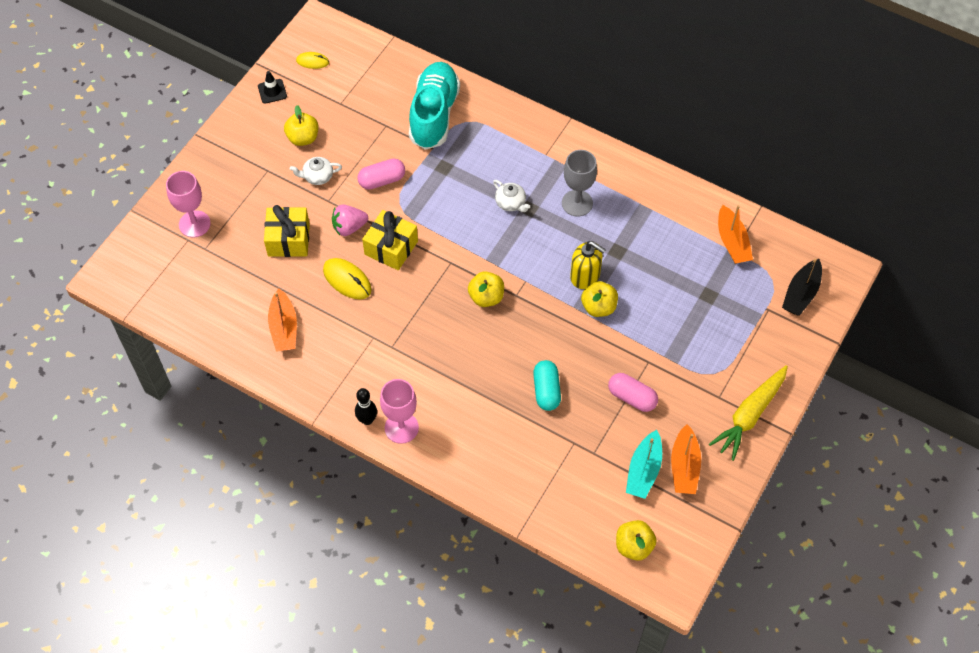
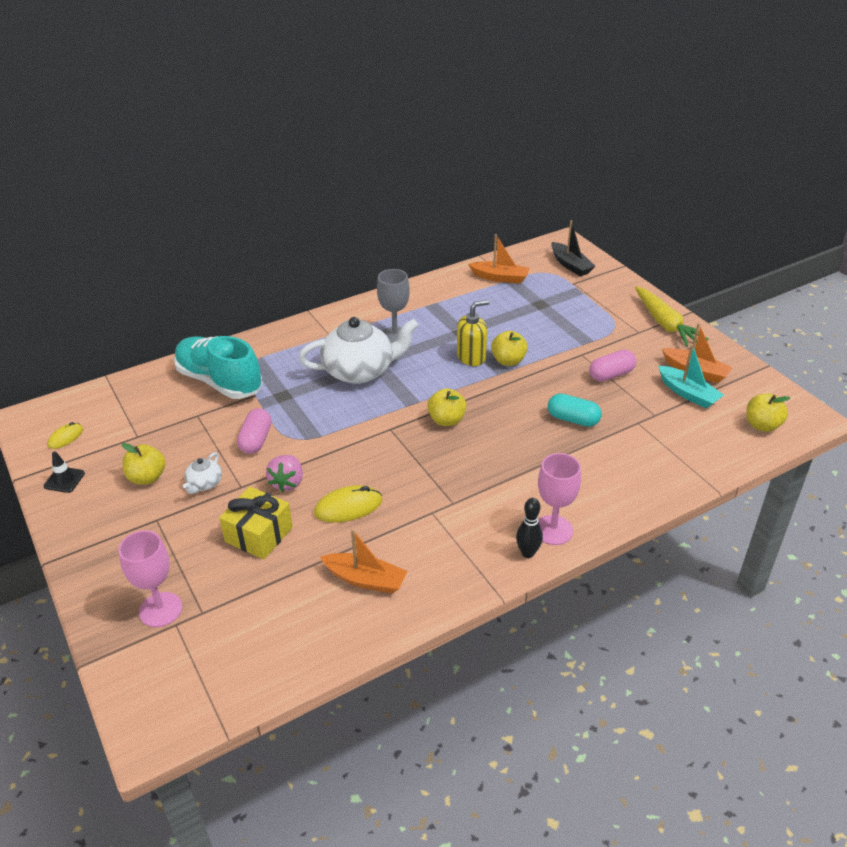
camera: 60 degrees left, 20 degrees down
(391, 248) = (338, 462): yellow gift -> none
(511, 203) = (360, 371): white teapot -> white teapot, size x2.24

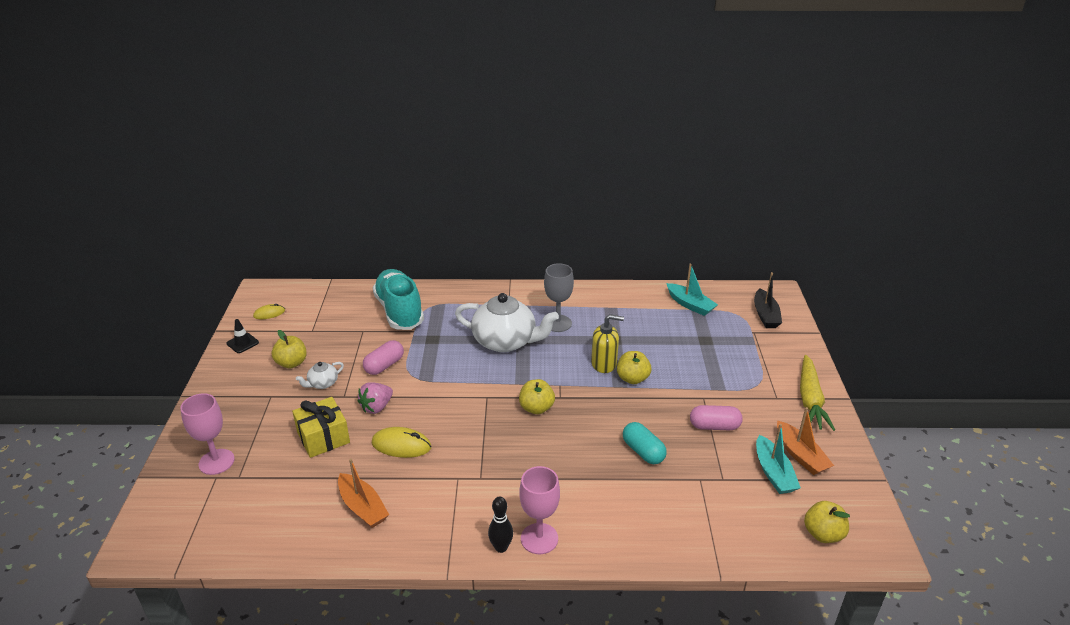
camera: 30 degrees right, 5 degrees down
(500, 277) = (690, 305): orange boat -> turquoise boat

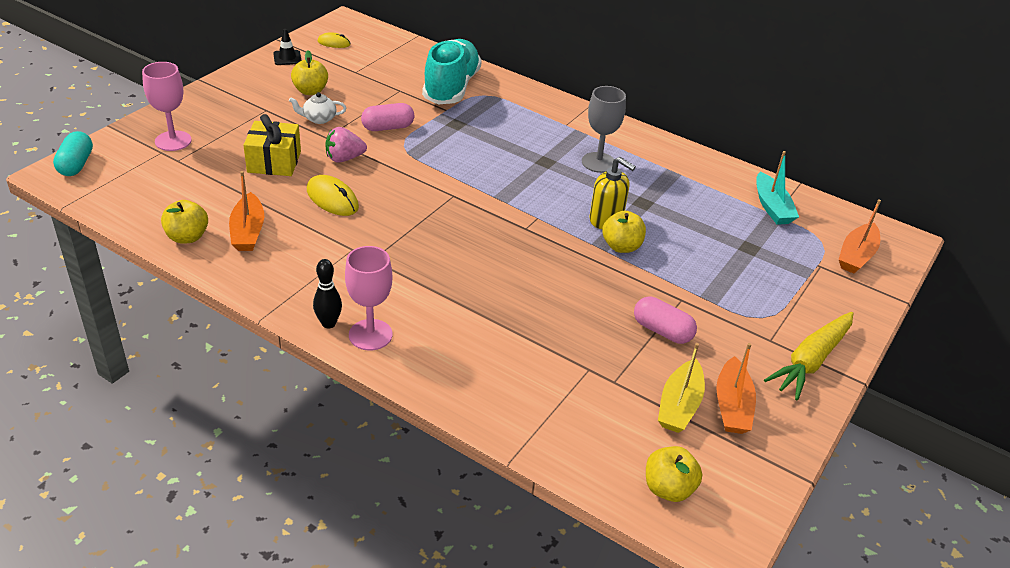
camera: 30 degrees right, 5 degrees up
(506, 341) = (526, 156): white teapot -> none
(536, 408) = (491, 227): yellow apple -> yellow apple (187, 237)
(643, 451) = (556, 315): turquoise capsule -> turquoise capsule (76, 164)
(765, 315) = (856, 256): black boat -> orange boat
(773, 473) = (679, 405): turquoise boat -> yellow boat

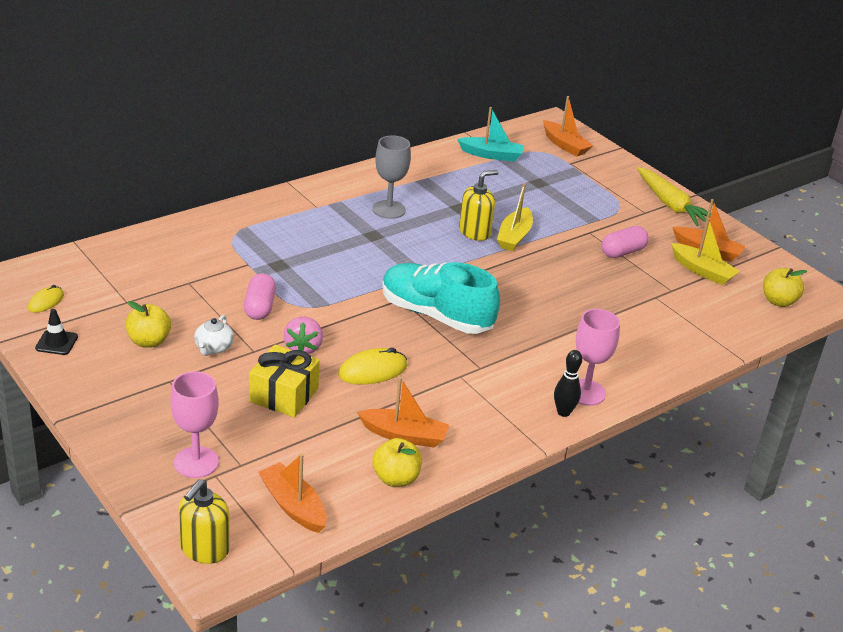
camera: 70 degrees left, 5 degrees down
(76, 164) = (204, 549): turquoise capsule -> yellow soap dispenser
(136, 193) = (293, 506): none -> orange boat
(451, 87) = (205, 250): turquoise shoe -> turquoise shoe (436, 315)
(621, 246) = (514, 237): yellow apple -> yellow boat

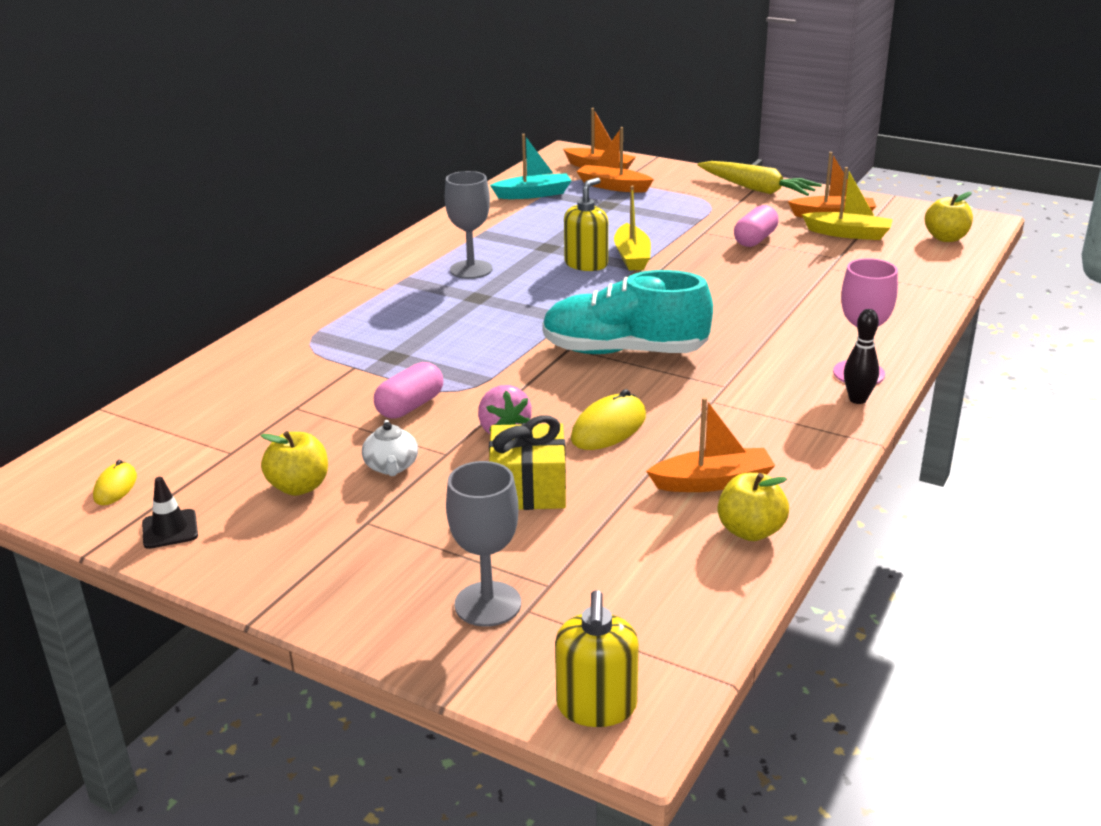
camera: 20 degrees left, 5 degrees down
(196, 462) = (488, 604): pink goblet -> grey goblet
(259, 307) = (410, 406): pink capsule -> pink capsule turned 60 degrees clockwise
(293, 506) = (660, 608): orange boat -> orange boat (613, 186)

